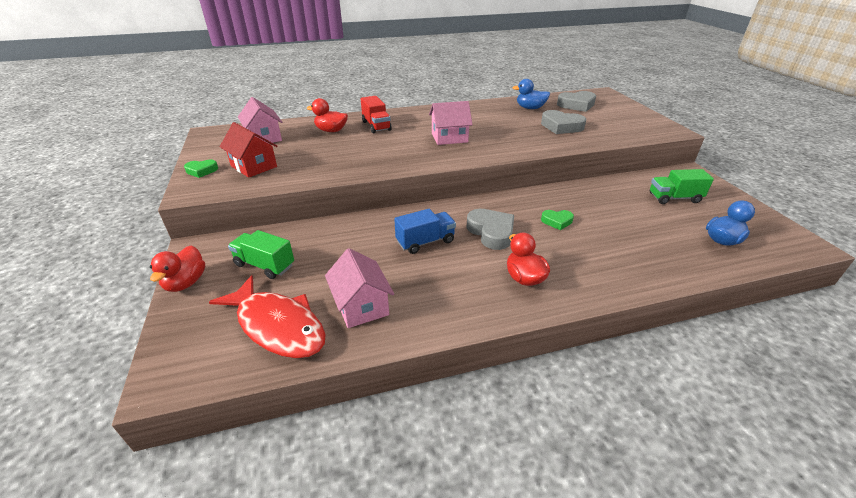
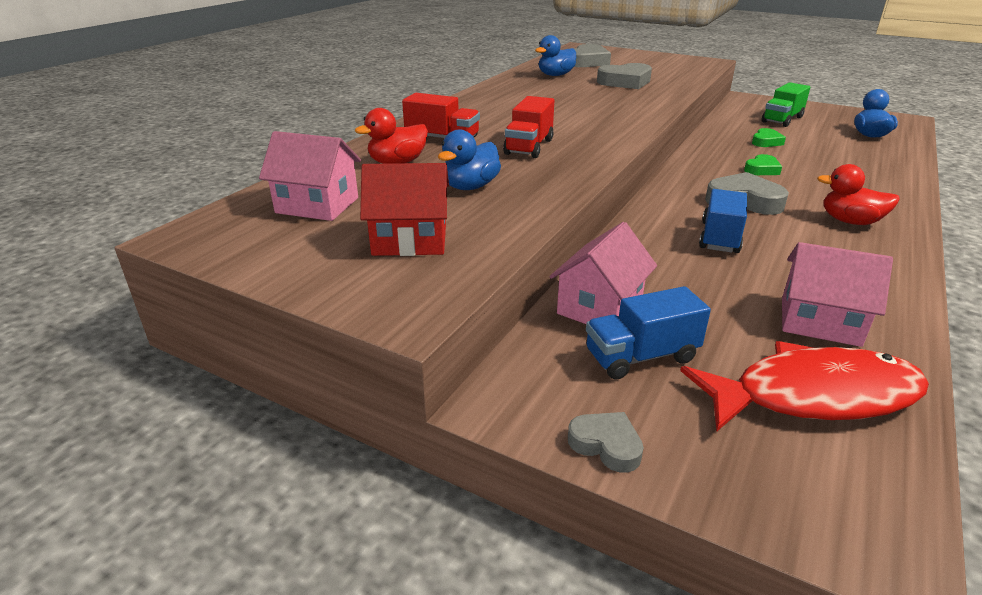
camera: 45 degrees left, 5 degrees down
(186, 283) = (606, 445): red duck -> grey heart
(202, 171) = (339, 282): green heart -> green heart (766, 142)
(265, 265) = (641, 356): green truck -> blue truck
(327, 154) = (470, 187): none -> blue duck
(400, 145) = (529, 147): none -> red truck
(449, 138) = (557, 122): pink house -> pink house (599, 307)

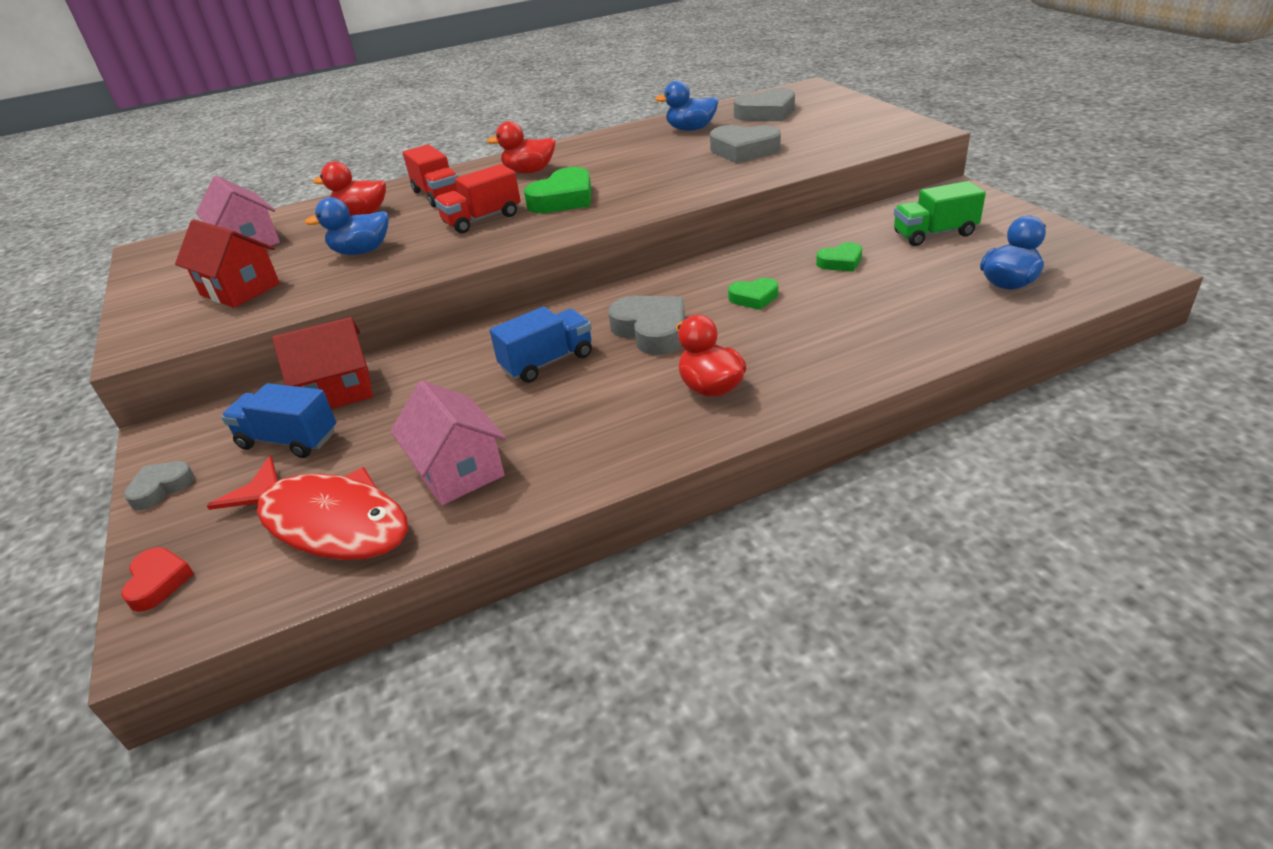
camera: 40 degrees right, 5 degrees up
(489, 113) = (529, 171): none -> red duck
(564, 125) = (563, 199): none -> green heart
(599, 307) = (337, 391): pink house -> red house
(606, 445) = (161, 488): grey heart -> grey heart turned 120 degrees counterclockwise
(789, 515) = (158, 582): none -> red heart

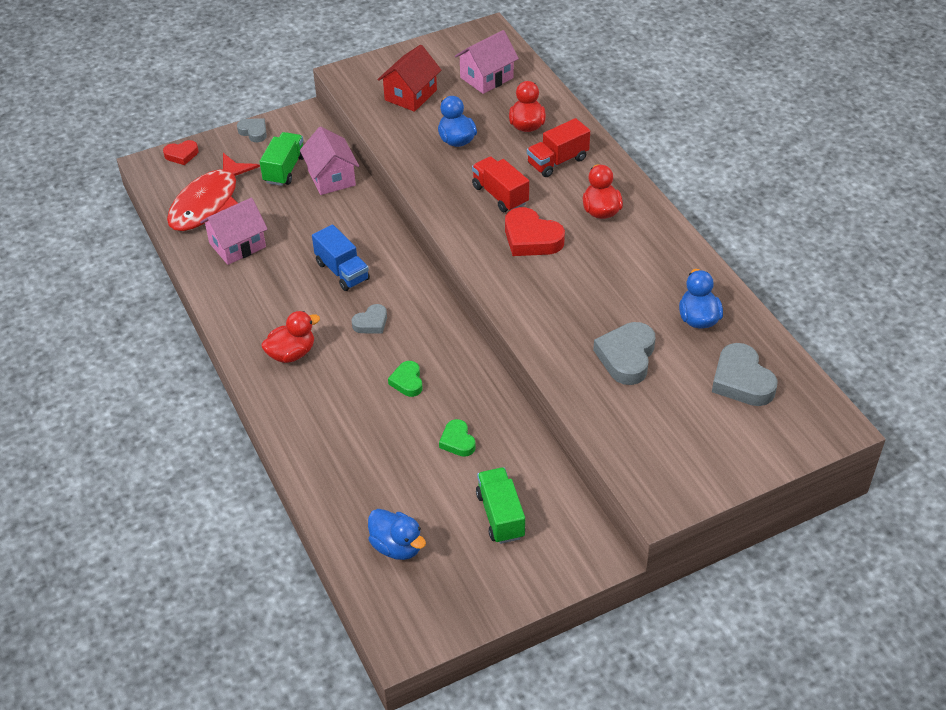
camera: 85 degrees right, 10 degrees up
(289, 440) = (284, 169): blue truck -> green truck
(337, 391) = (331, 178): red house -> pink house
(563, 199) = (531, 238): green heart -> red heart
(651, 330) = (371, 323): grey heart -> grey heart, size x0.58

